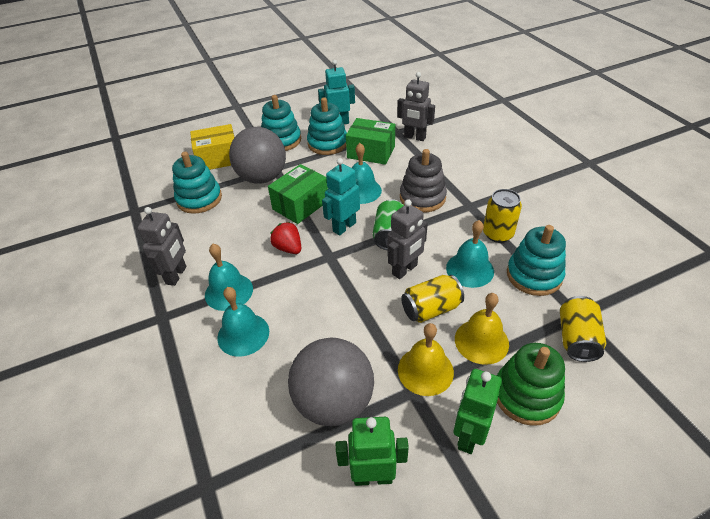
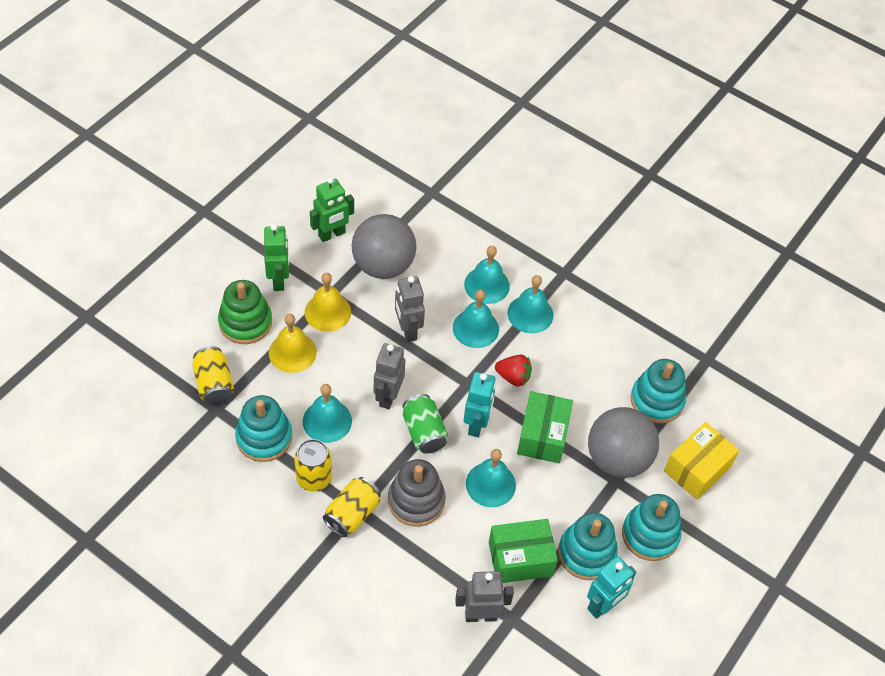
camera: 145 degrees right, 10 degrees up
(176, 275) = (590, 310): grey robot -> grey robot (408, 330)
(287, 297) = (475, 328): none -> turquoise bell
(431, 309) = (346, 365): yellow can -> yellow can (352, 514)

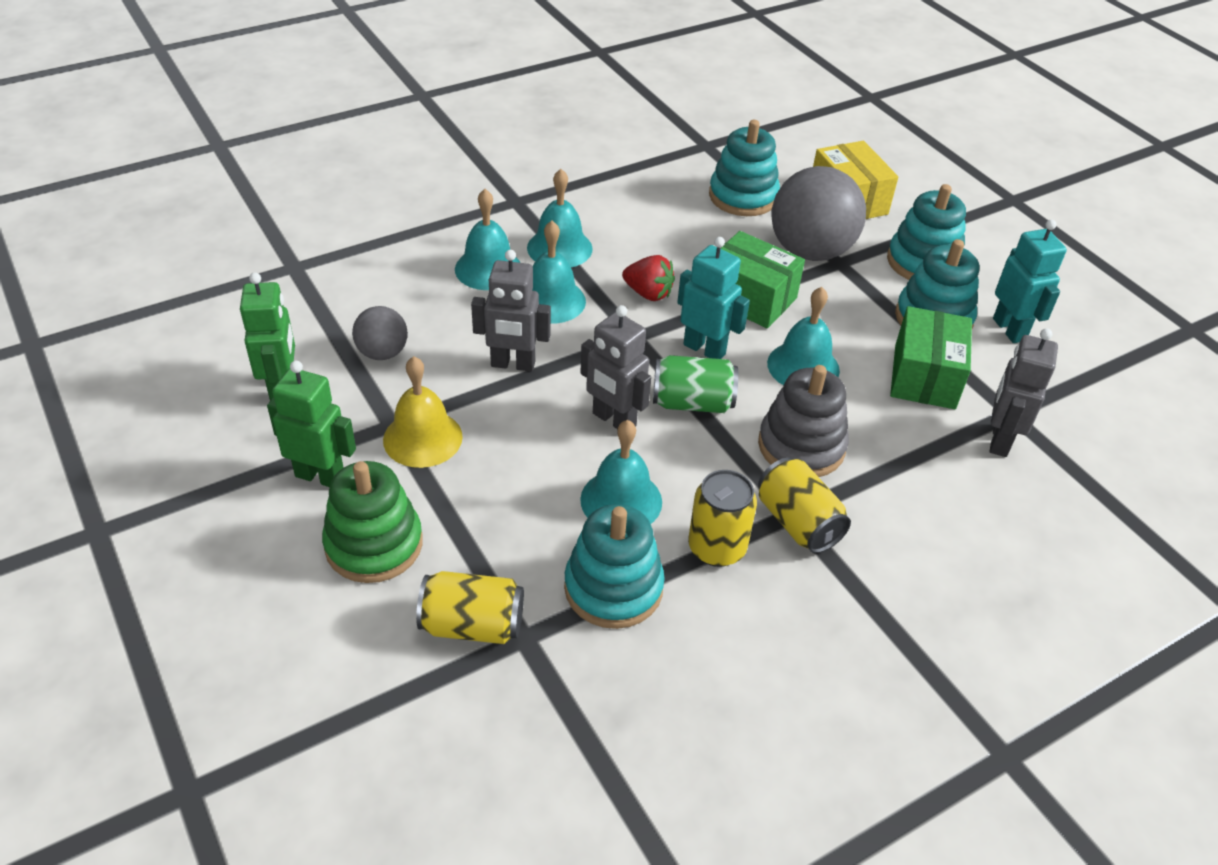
camera: 65 degrees left, 10 degrees down
(292, 352) = (471, 502): yellow bell -> none
(383, 266) = (382, 353): grey ball -> grey ball, size x0.52
(513, 377) = (648, 293): red strawberry -> red strawberry turned 75 degrees clockwise

